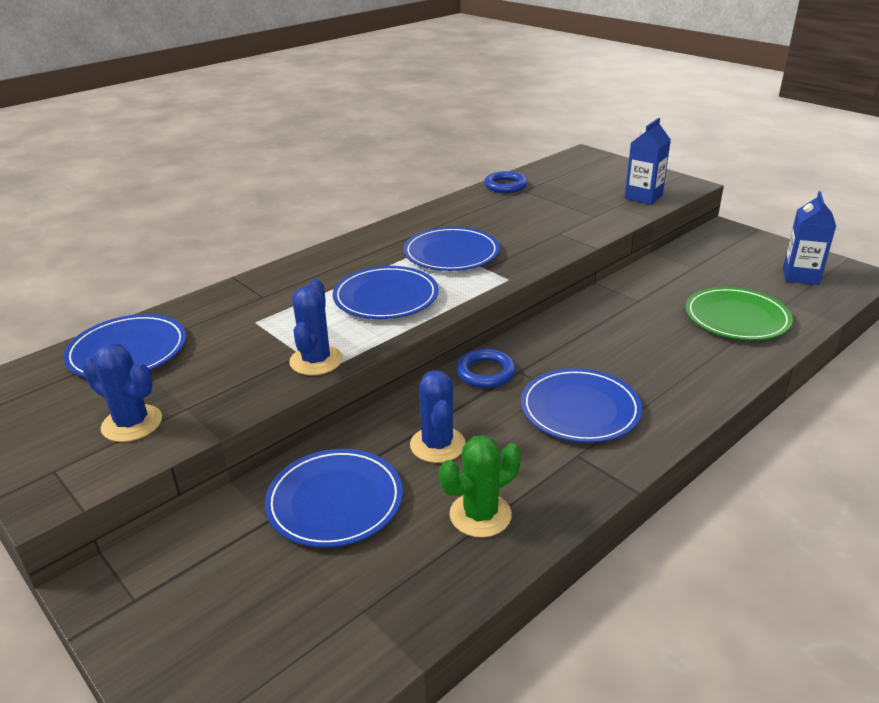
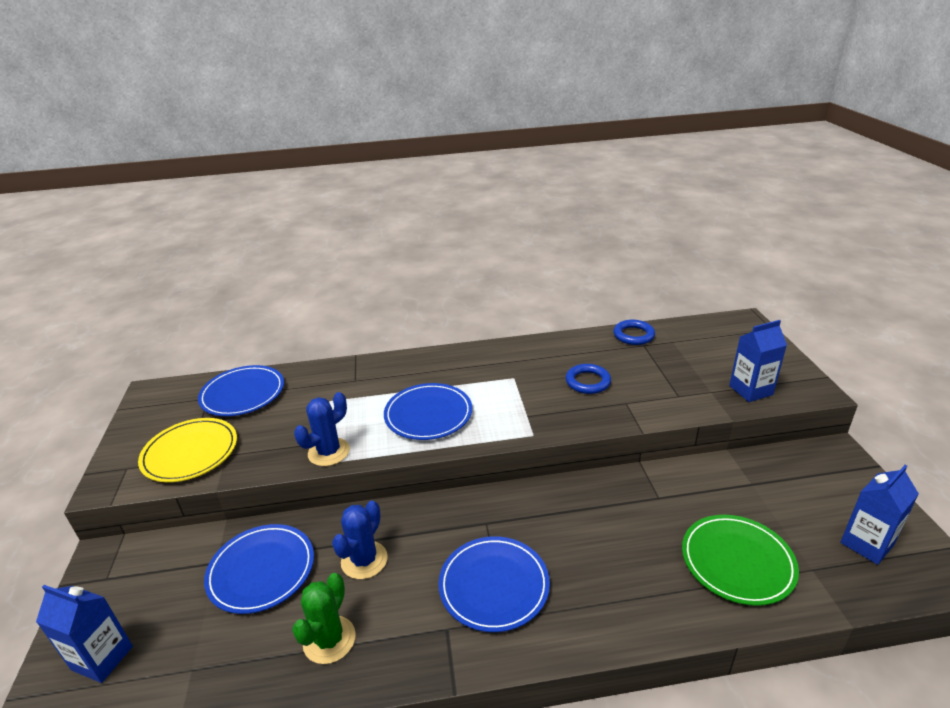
camera: 35 degrees right, 0 degrees up
(132, 423) = (190, 453): blue cactus -> yellow plate
(234, 662) = (102, 658): none -> blue carton
(451, 253) = (517, 391): blue plate -> none
(480, 515) = (329, 640): green cactus -> green cactus turned 75 degrees counterclockwise
(485, 372) = (460, 512): blue ring -> blue ring (588, 382)

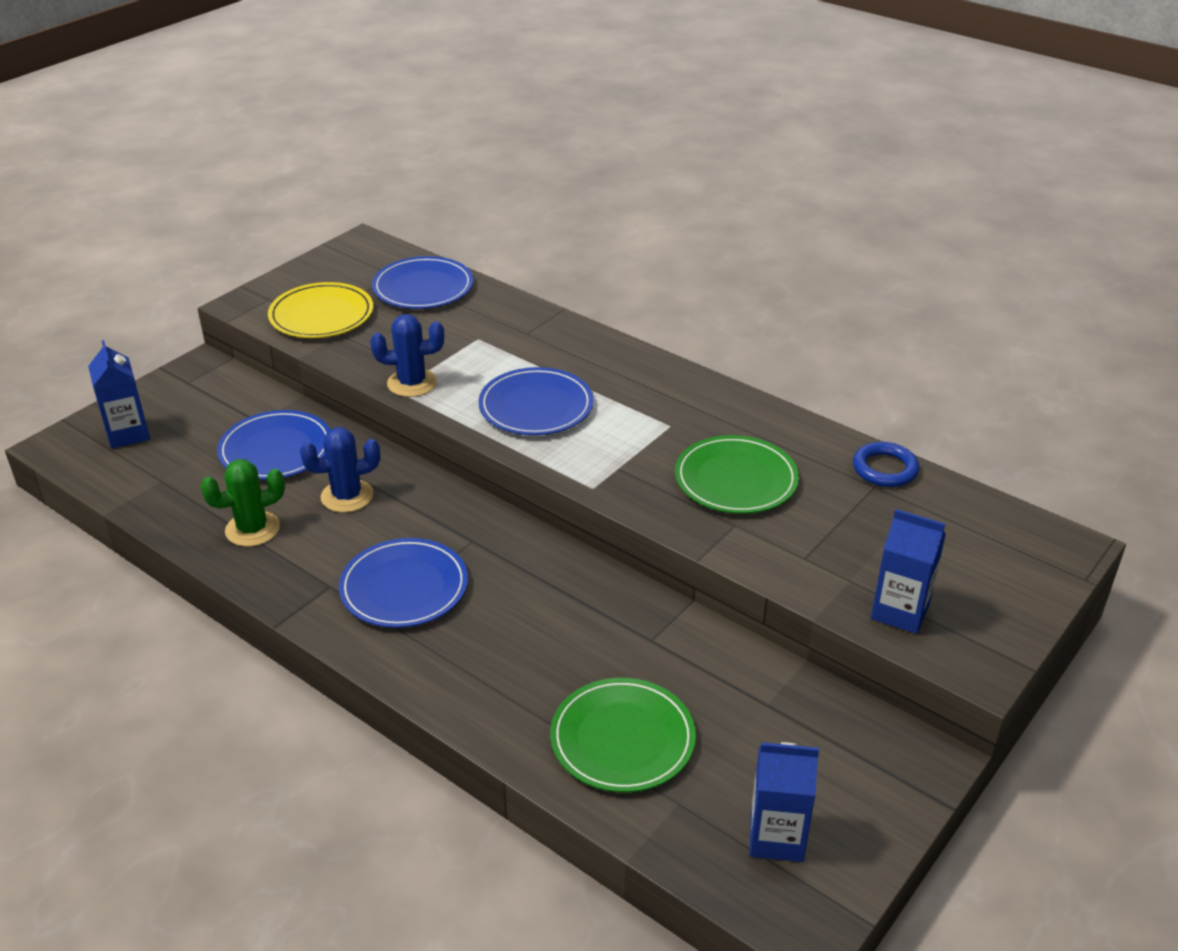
camera: 45 degrees right, 5 degrees up
(588, 382) = (736, 479): blue ring -> green plate

